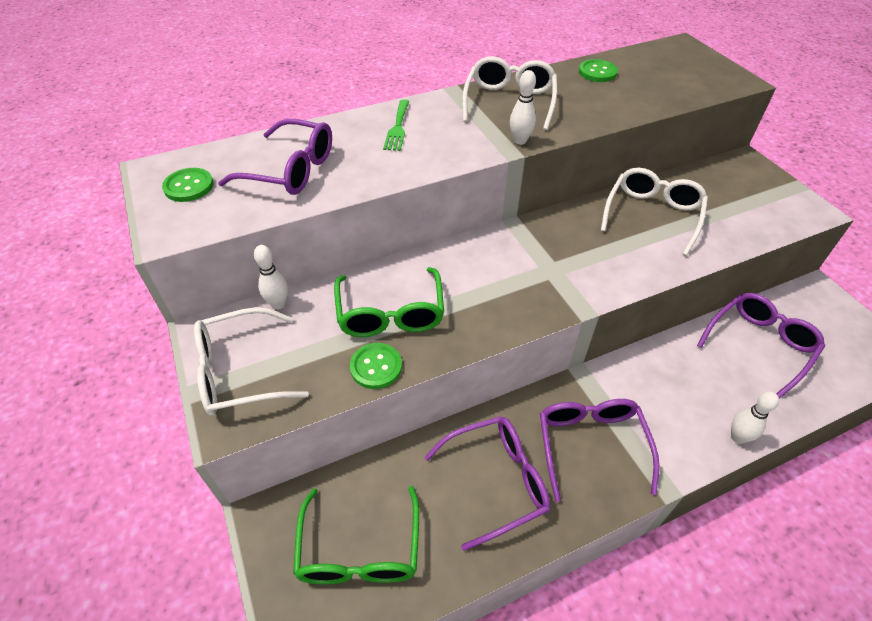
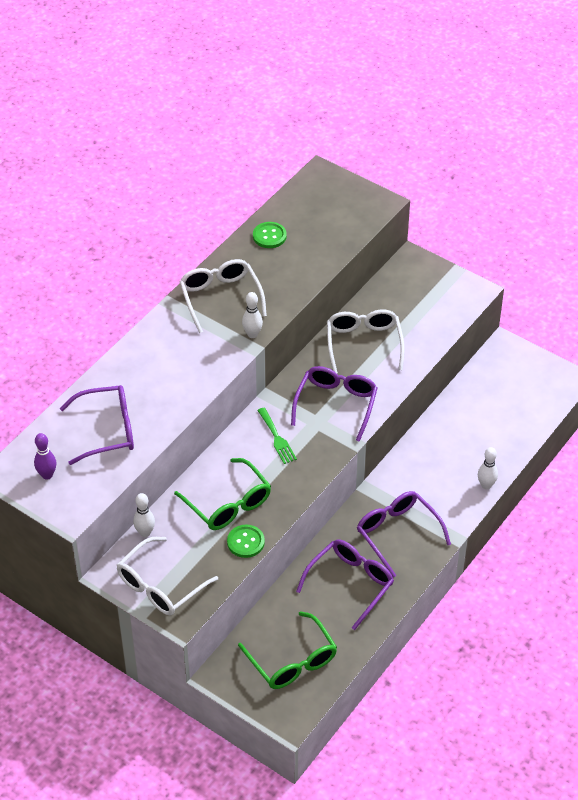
camera: 30 degrees left, 0 degrees up
(189, 186) = (47, 475): green button -> purple bowling pin
(397, 128) = (154, 359): green fork -> green fork (277, 438)
(759, 345) = (477, 411): purple glasses -> purple glasses (336, 405)

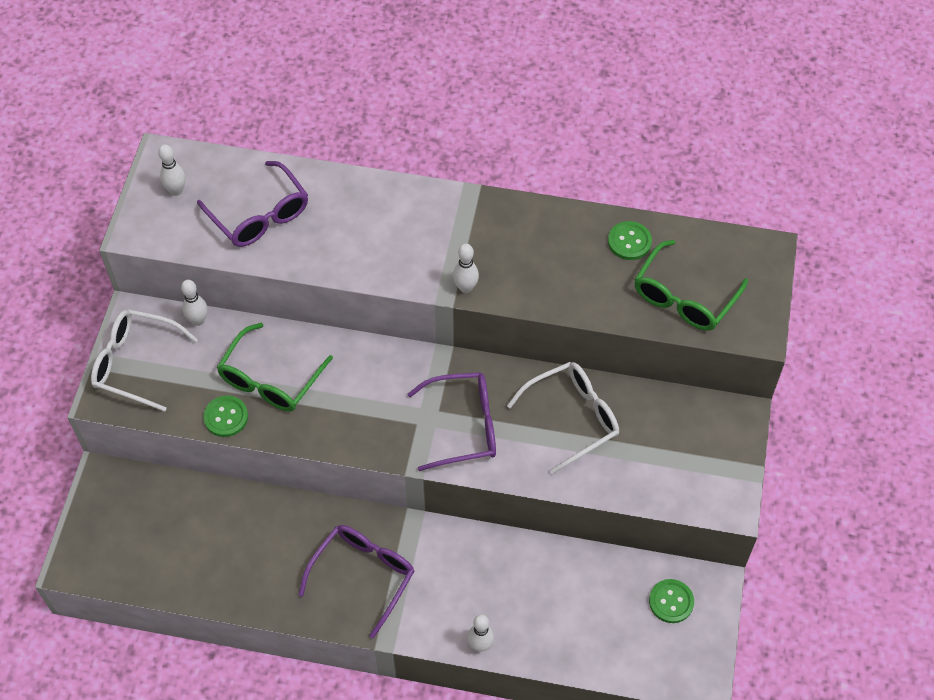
camera: 65 degrees right, 10 degrees up
(47, 475) = (176, 191): purple bowling pin -> white bowling pin
(220, 298) = (504, 235): white glasses -> none
(277, 438) = (384, 388): green fork -> none
(292, 660) = (147, 537): green glasses -> green glasses (684, 297)
(350, 584) = (271, 554): purple glasses -> none
(505, 372) = (671, 601): none -> green button

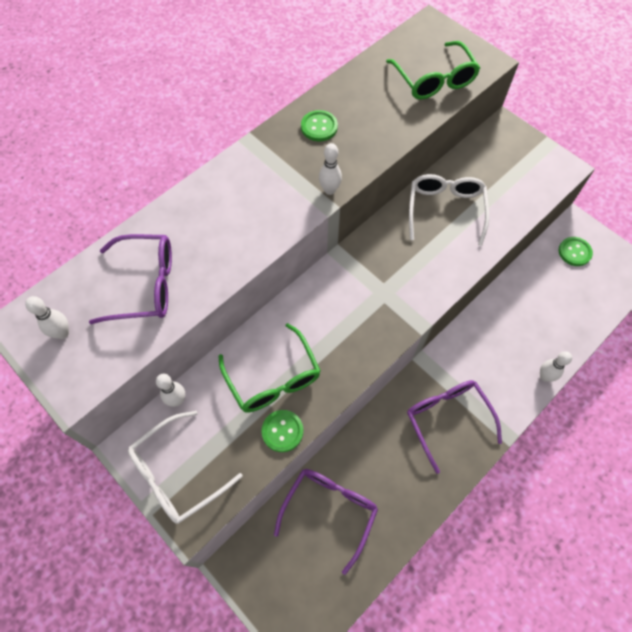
camera: 55 degrees left, 5 degrees up
(463, 426) = (407, 275): purple glasses -> purple glasses (329, 511)
(629, 242) = (368, 82): green button -> green button (319, 127)

